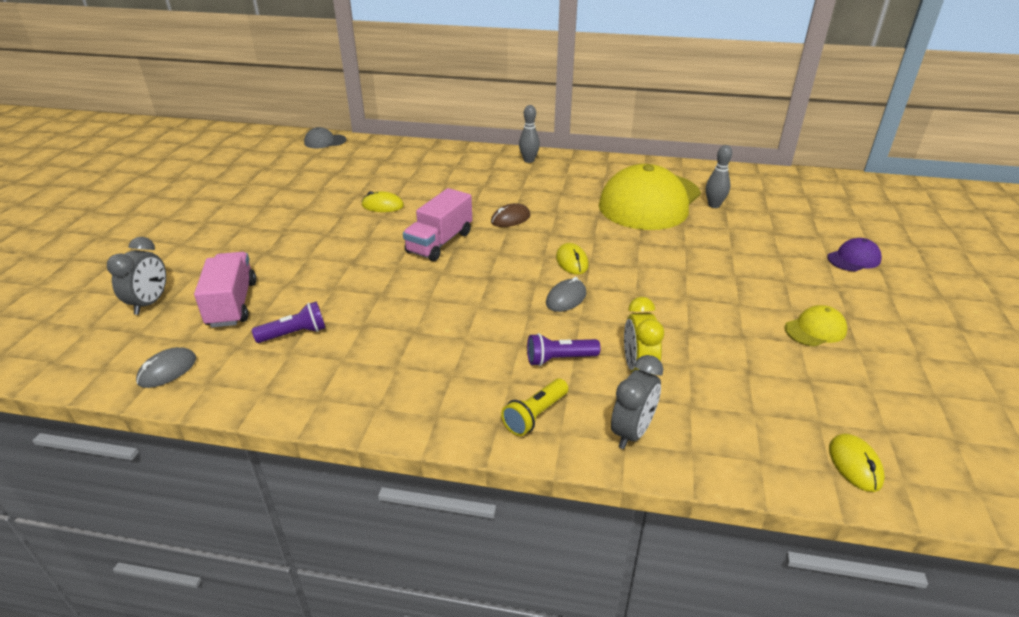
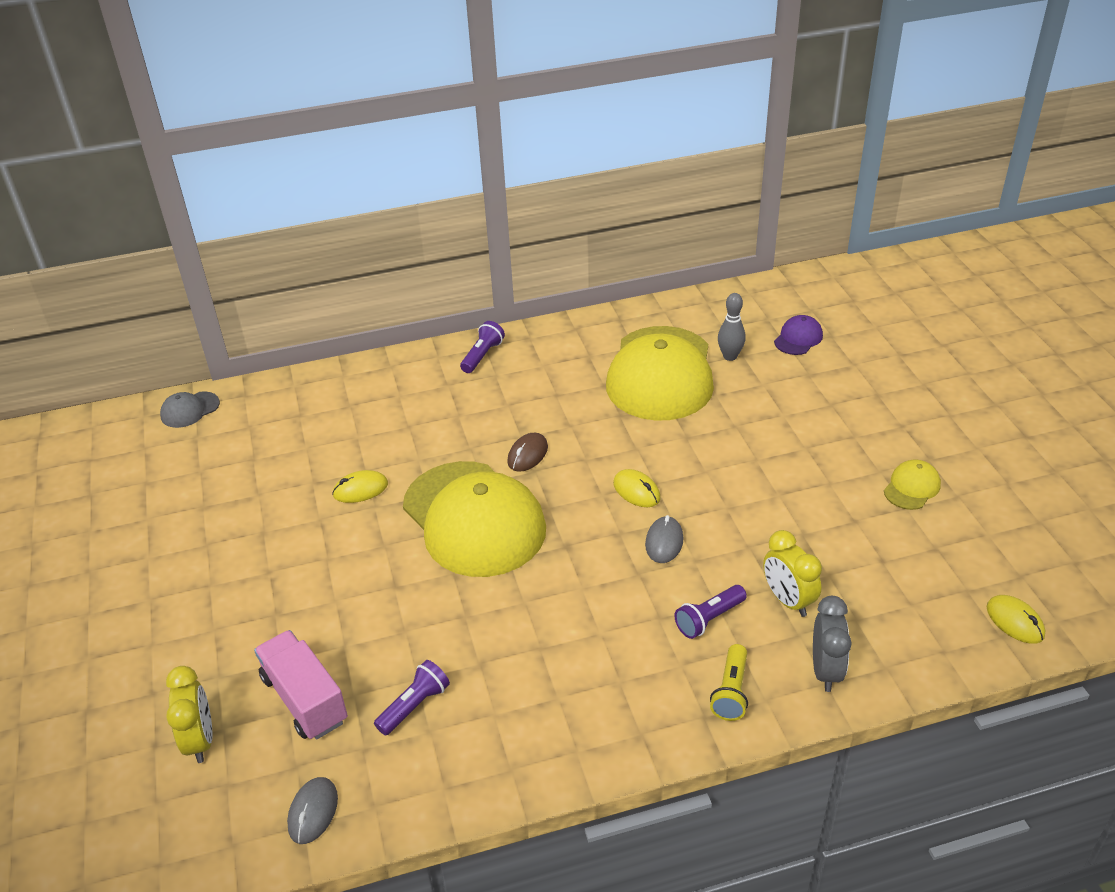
camera: 25 degrees left, 5 degrees up
(150, 303) = (200, 740): grey clock -> yellow clock
(439, 242) = (474, 519): pink truck -> yellow cap
(529, 160) = (482, 356): grey bowling pin -> purple flashlight
(854, 259) = (900, 384): purple cap -> purple cap (798, 338)

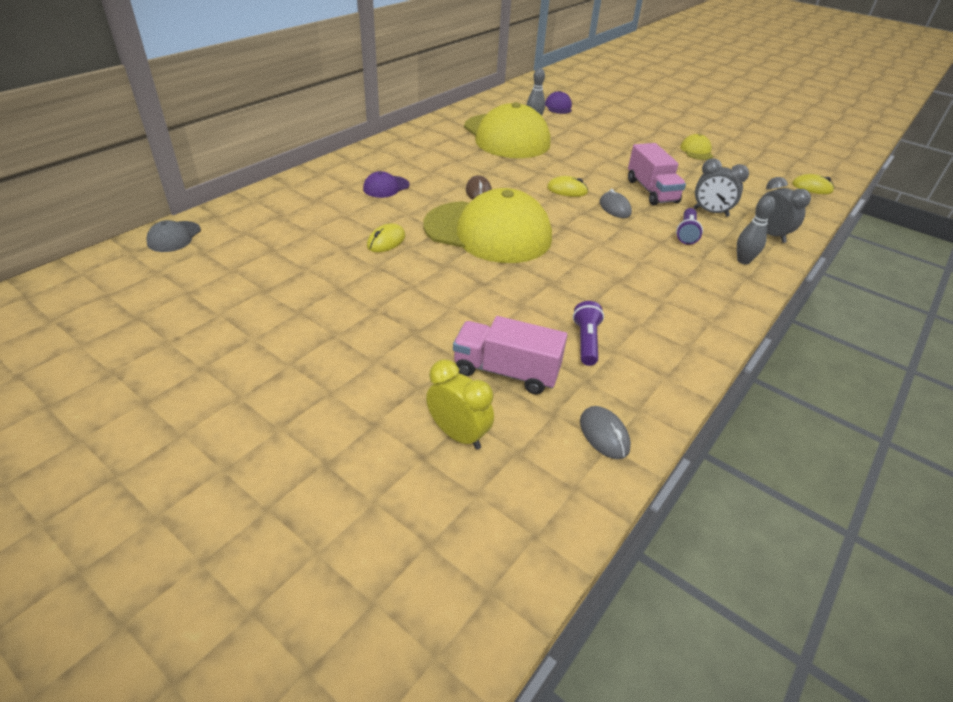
camera: 40 degrees left, 0 degrees up
(435, 411) = (386, 187): none -> purple cap
(482, 356) = (381, 153): purple flashlight -> none
(731, 691) = (743, 261): yellow flashlight -> grey bowling pin
(748, 534) = (651, 191): none -> pink truck
(788, 600) = (710, 212): yellow clock -> grey clock

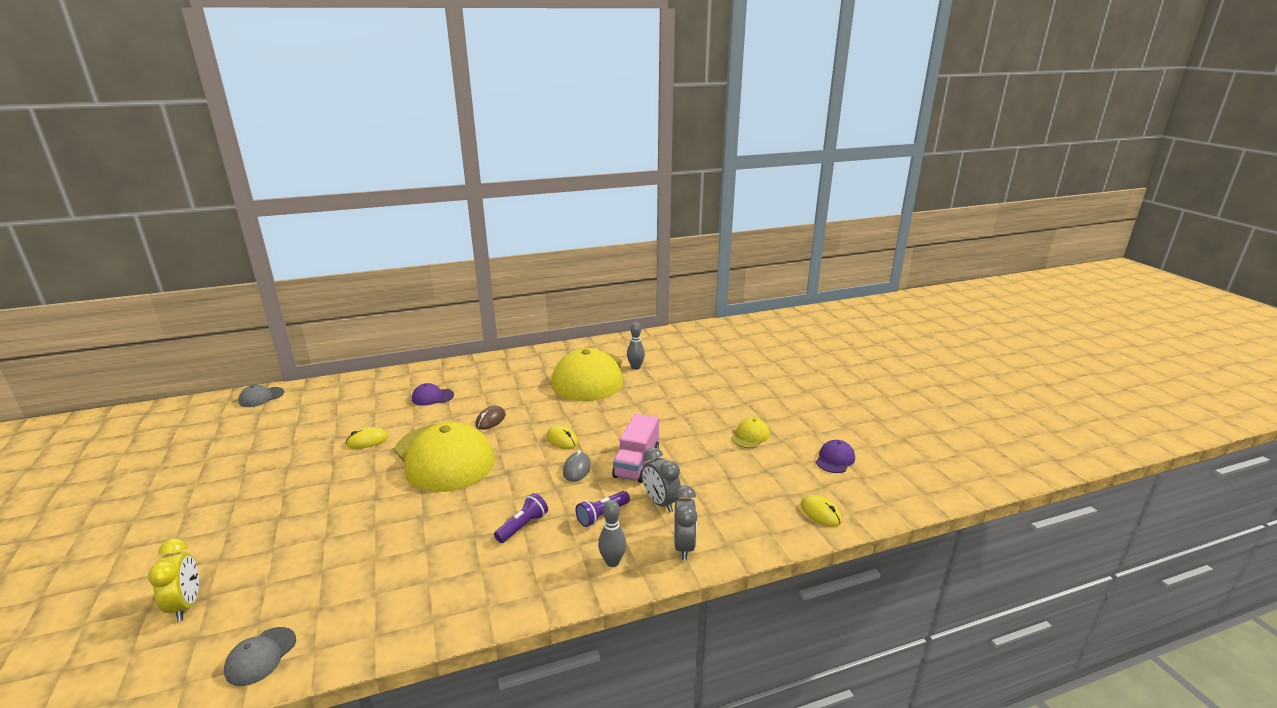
camera: 35 degrees right, 15 degrees down
(506, 371) = (282, 574): pink truck -> none
(558, 107) = (681, 358): purple cap -> purple cap (835, 459)
(586, 342) = (367, 576): purple flashlight -> purple flashlight (523, 526)
(604, 434) = (260, 656): grey mouse -> grey cap

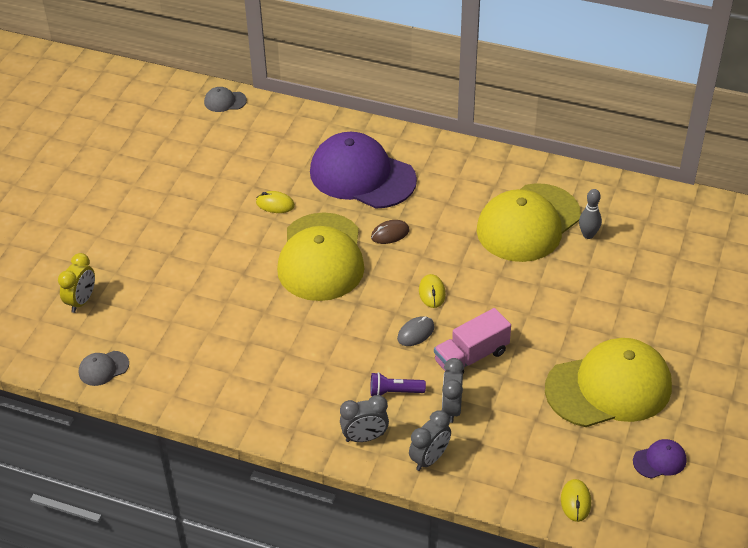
camera: 40 degrees right, 20 degrees up
(432, 397) = (362, 175): purple cap -> purple cap, size x2.47
(523, 526) = (327, 365): purple flashlight -> none
(612, 562) = (364, 437): grey bowling pin -> grey clock
(750, 436) = (609, 387): yellow cap -> yellow cap, size x2.47

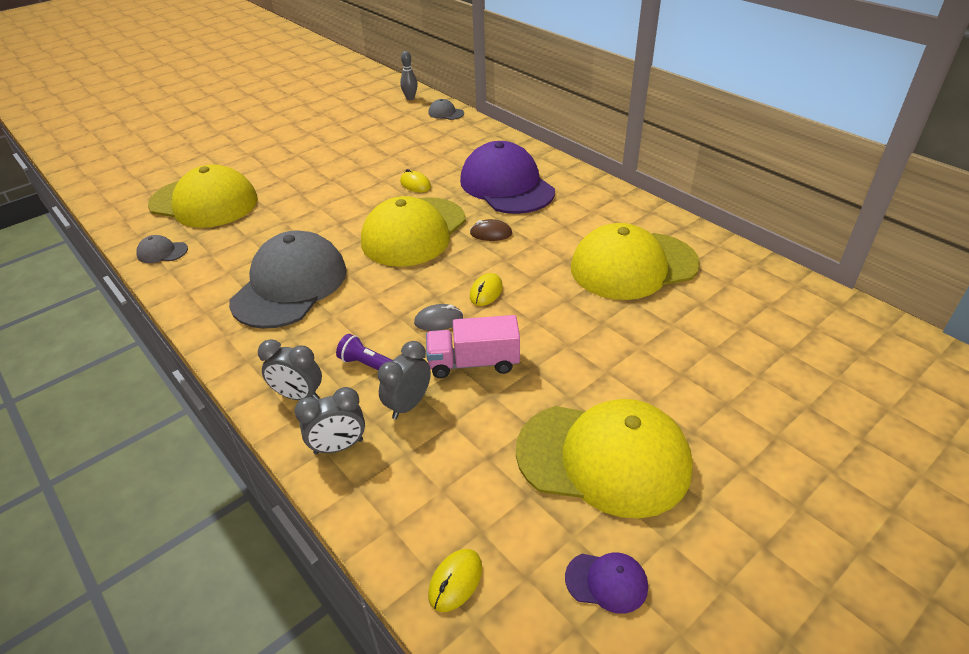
camera: 30 degrees right, 5 degrees down
(81, 301) = (204, 202): yellow clock -> yellow cap
(262, 352) = (290, 285): none -> grey cap
(588, 235) = (692, 296): grey bowling pin -> grey bowling pin (410, 98)

